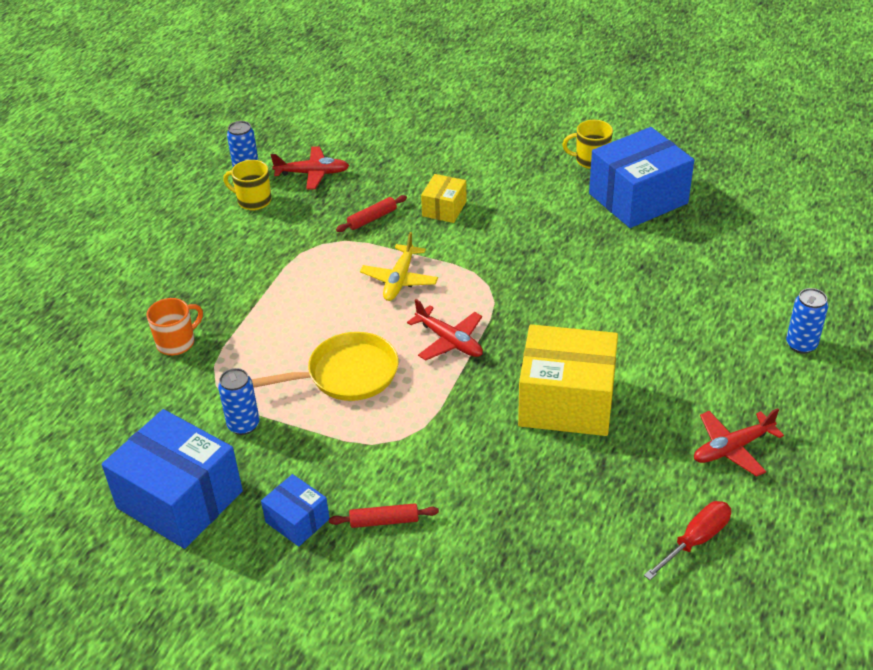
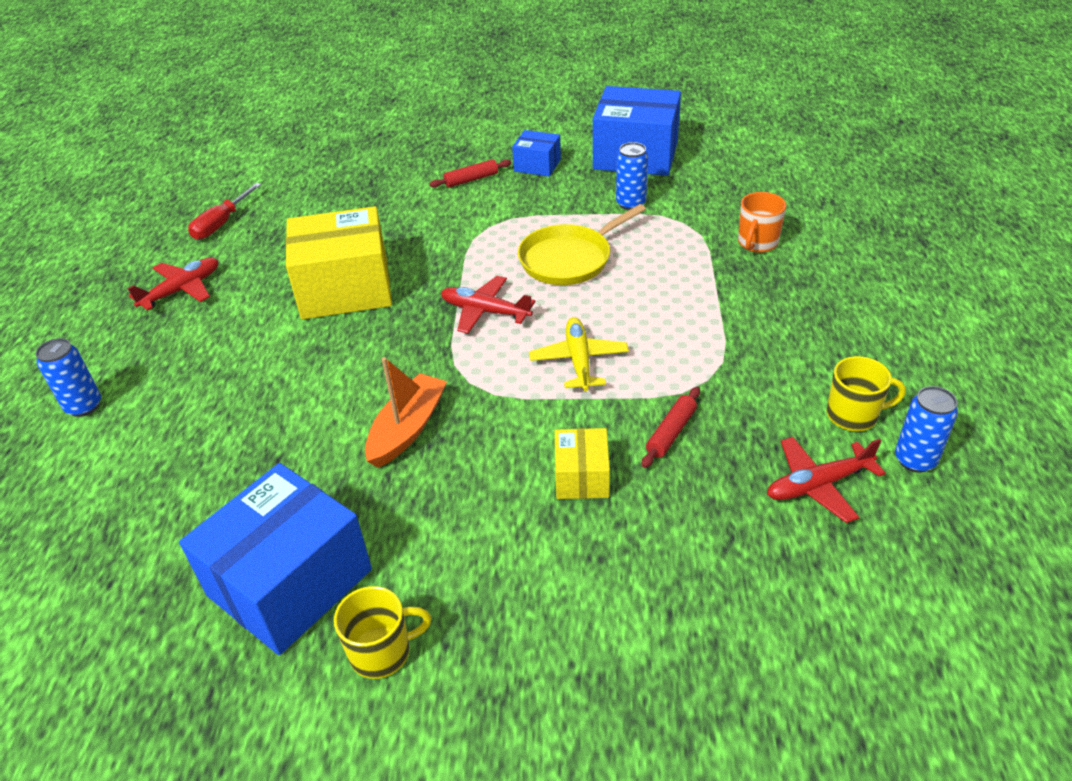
camera: 160 degrees right, 0 degrees up
(545, 263) = (407, 429): none -> orange boat

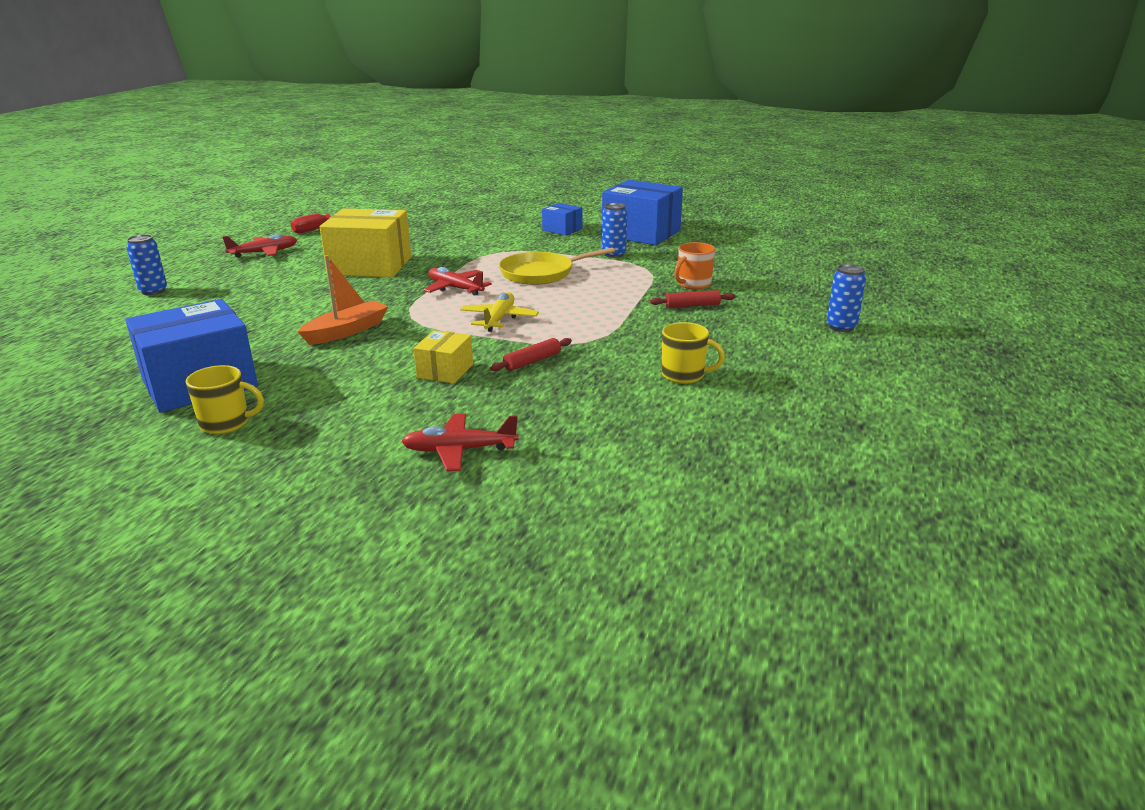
camera: 15 degrees right, 15 degrees down
(471, 179) = (507, 230): red rolling pin -> red rolling pin (692, 305)
(818, 485) = (620, 403): red plane -> red plane (459, 450)
(915, 460) = (712, 404): blue can -> blue can (841, 327)

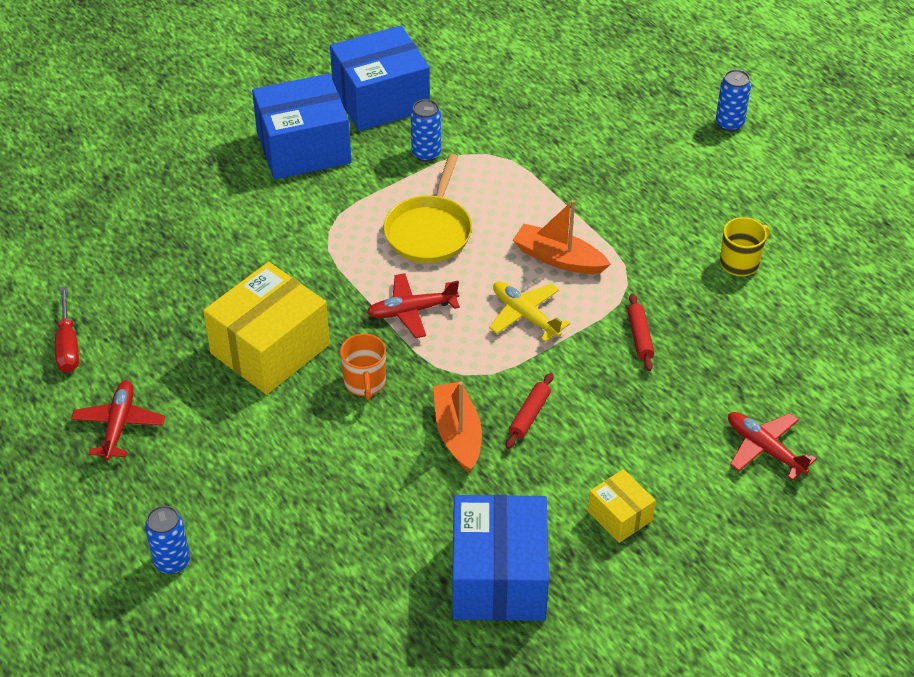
camera: 55 degrees left, 20 degrees up
(226, 423) = (605, 578): yellow mug -> none
(445, 371) = (612, 400): yellow box -> yellow box (619, 516)
(459, 450) = (764, 449): red plane -> red plane turned 105 degrees clockwise
(562, 229) = (304, 148): blue box -> blue box, size x1.99
(576, 313) = (558, 258): none -> orange boat
(692, 305) = (608, 178): red rolling pin -> red rolling pin (529, 415)
(693, 284) = (560, 148): orange mug -> orange mug (365, 383)

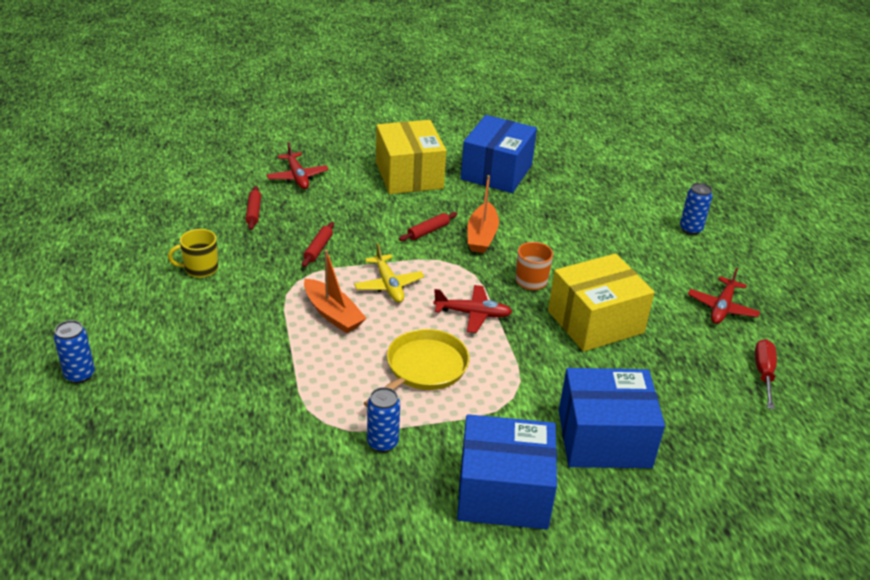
camera: 160 degrees left, 10 degrees down
(381, 100) = (393, 525): blue box -> blue box (604, 438)
(619, 516) = (409, 175): yellow box -> yellow box, size x1.99
(761, 363) = (253, 212): none -> red rolling pin

